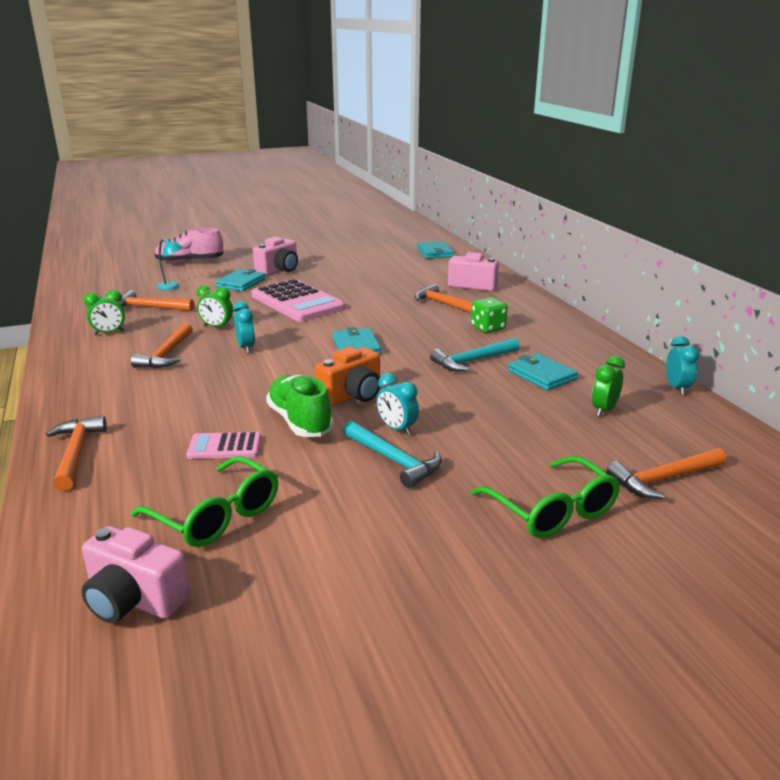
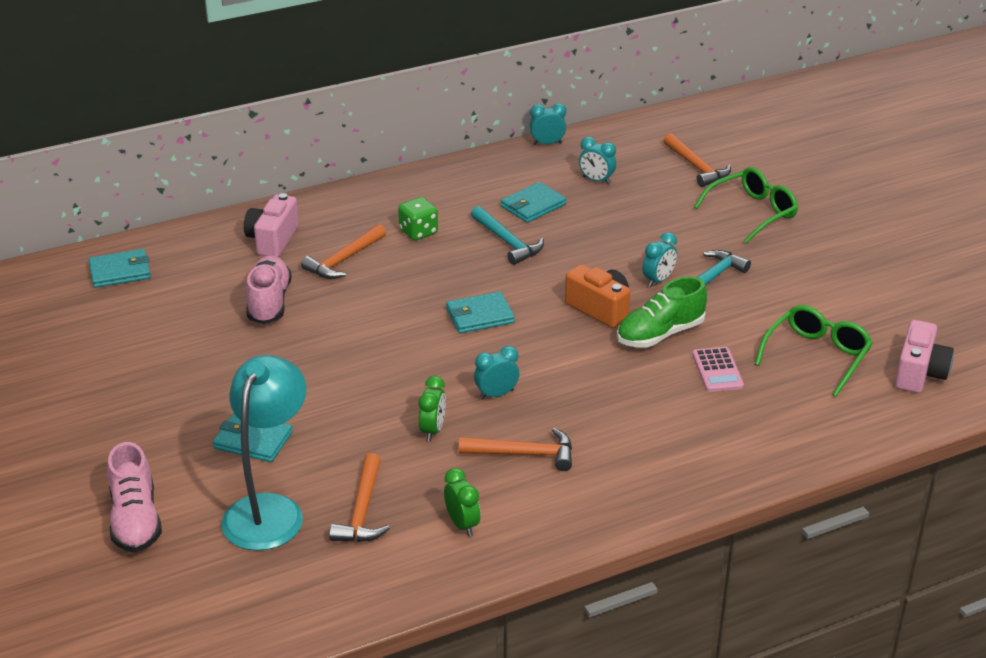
camera: 95 degrees left, 10 degrees up
(75, 453) = (757, 458): orange hammer -> none
(172, 287) = (269, 510): turquoise lamp -> turquoise lamp, size x2.24
(279, 270) = (193, 411): pink camera -> none
(297, 302) = (337, 376): pink calculator -> none
(392, 285) = (269, 302): none -> pink shoe
(604, 410) = (596, 180): green clock -> turquoise clock

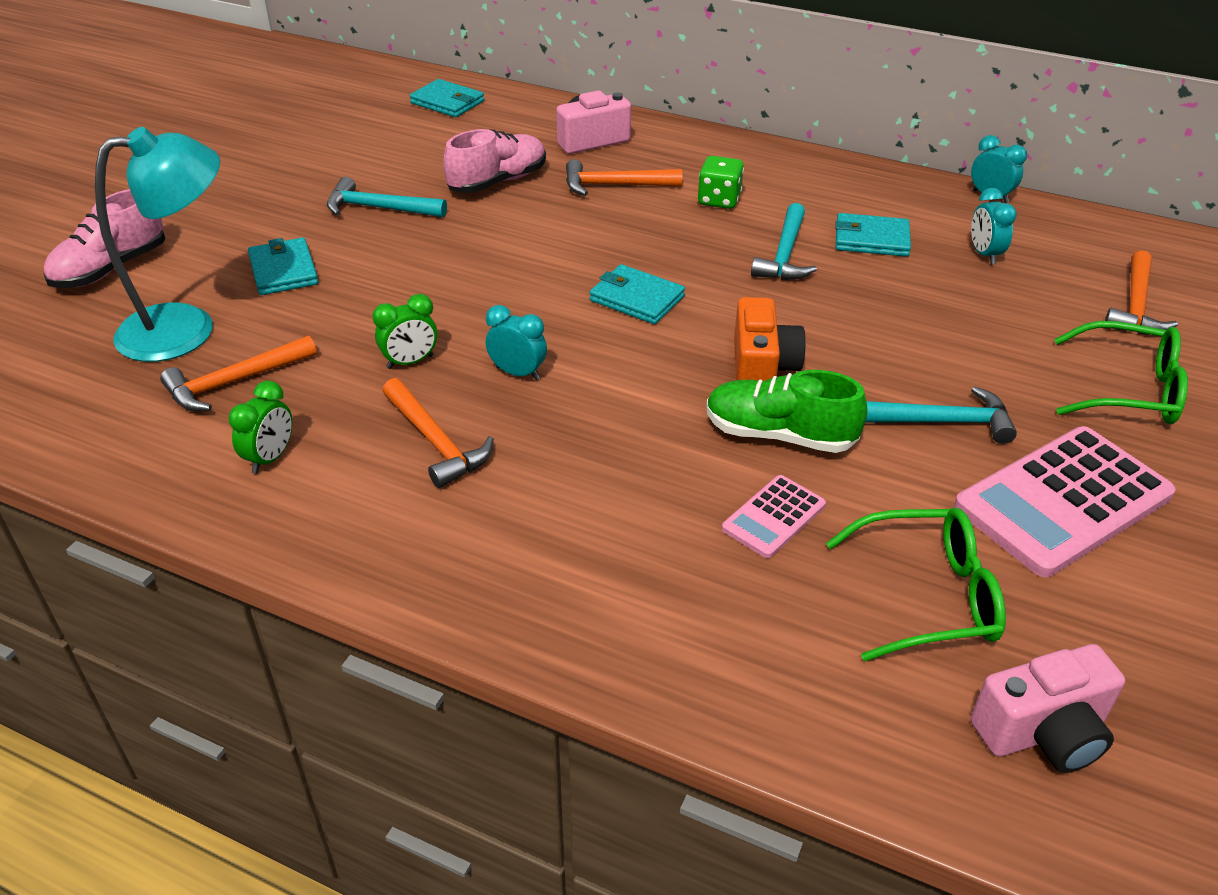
camera: 50 degrees right, 5 degrees up
(229, 366) = (379, 208): none -> turquoise hammer
(658, 280) = (877, 384): turquoise clock -> none
(801, 281) = (1062, 501): none -> pink calculator

